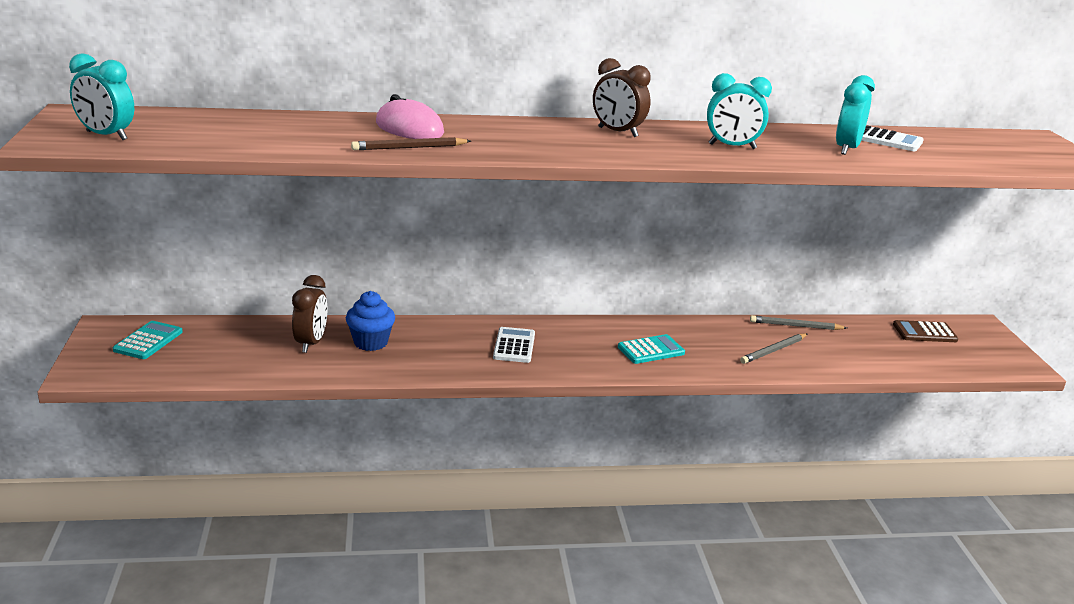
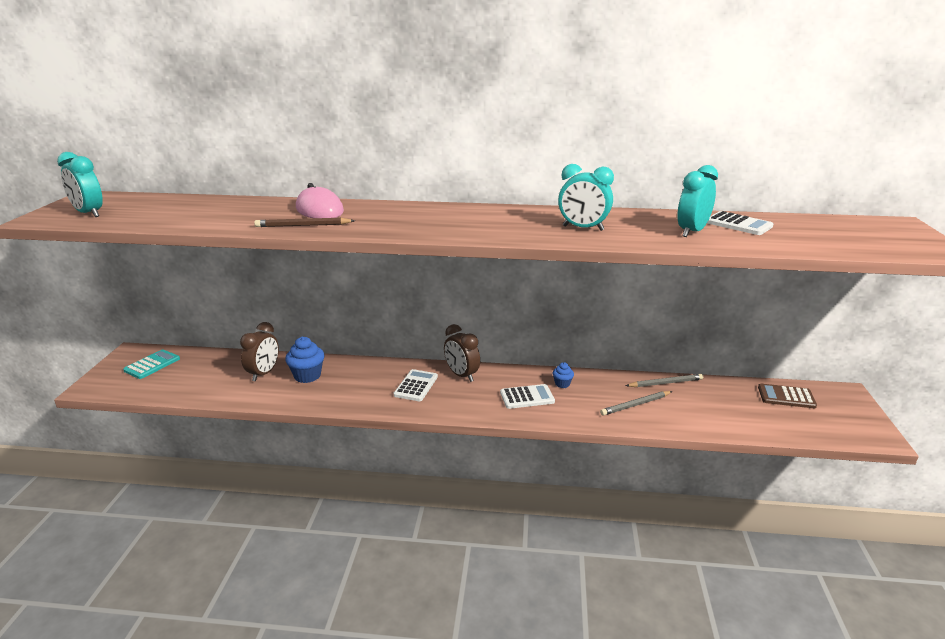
camera: 15 degrees right, 0 degrees up
(617, 132) = (490, 215): brown clock -> brown clock (461, 375)
(651, 350) = (527, 397): turquoise calculator -> white calculator
(683, 333) = (562, 384): none -> blue cupcake
(795, 326) = (665, 383): grey pencil -> grey pencil turned 150 degrees clockwise

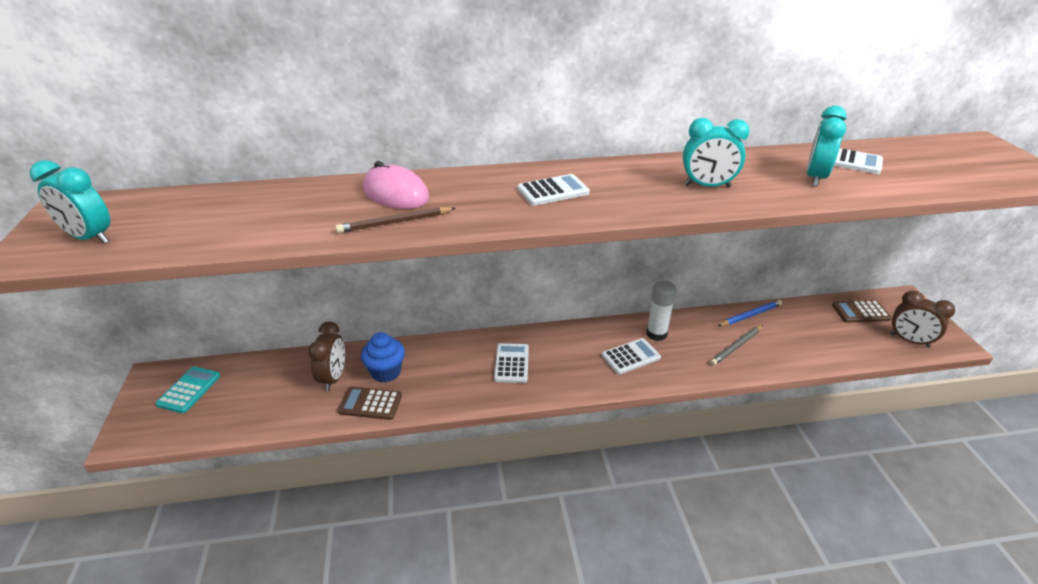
camera: 15 degrees left, 10 degrees up
(282, 395) = (370, 404): none -> brown calculator
(445, 219) = (553, 191): none -> white calculator
(461, 375) = (552, 341): brown clock -> brown clock (909, 340)
(562, 384) = (656, 334): blue cupcake -> white glue stick
(665, 383) = (750, 315): grey pencil -> blue pencil

